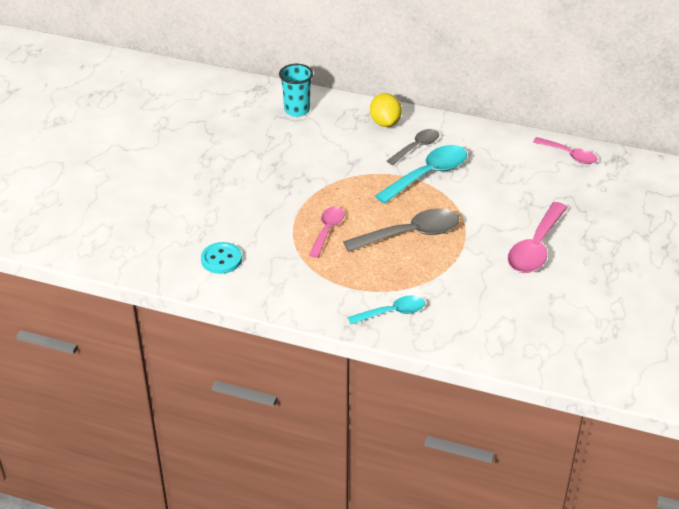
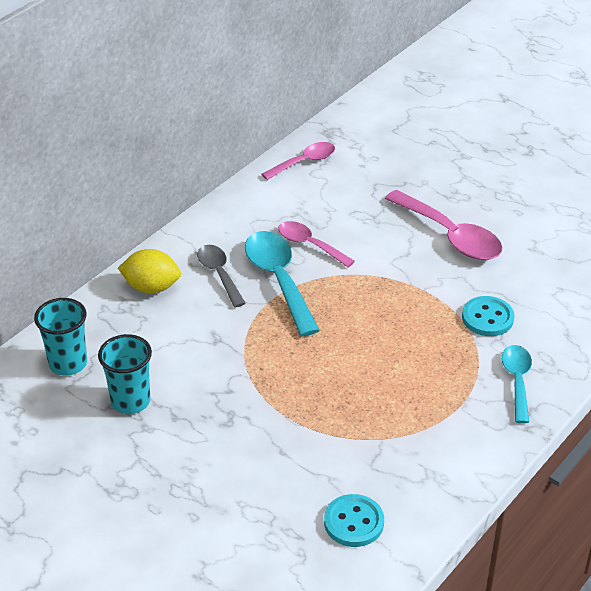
camera: 70 degrees left, 0 degrees up
(278, 143) = (130, 401): none -> turquoise cup
(327, 230) = (342, 399): pink spoon -> pink spoon (309, 245)
(410, 234) = (383, 326): grey spoon -> none
(452, 285) = (487, 318): none -> turquoise button

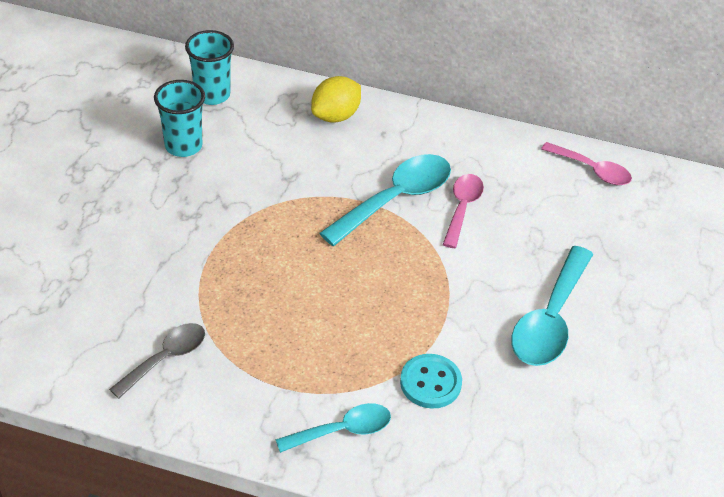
camera: 65 degrees right, 5 degrees up
(151, 287) = (335, 116): yellow lemon -> yellow lemon turned 60 degrees clockwise
(219, 274) = (379, 155): grey spoon -> grey spoon (166, 358)
(353, 522) = (90, 338): turquoise button -> none
(450, 236) = (550, 319): pink spoon -> turquoise spoon

